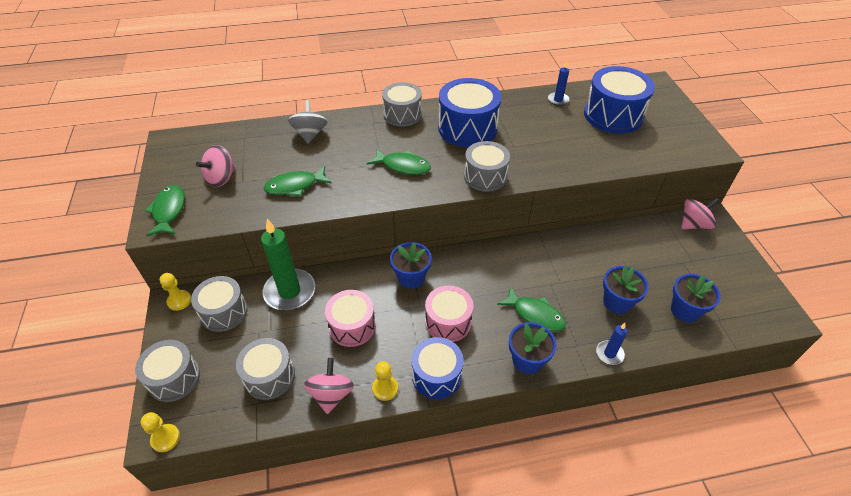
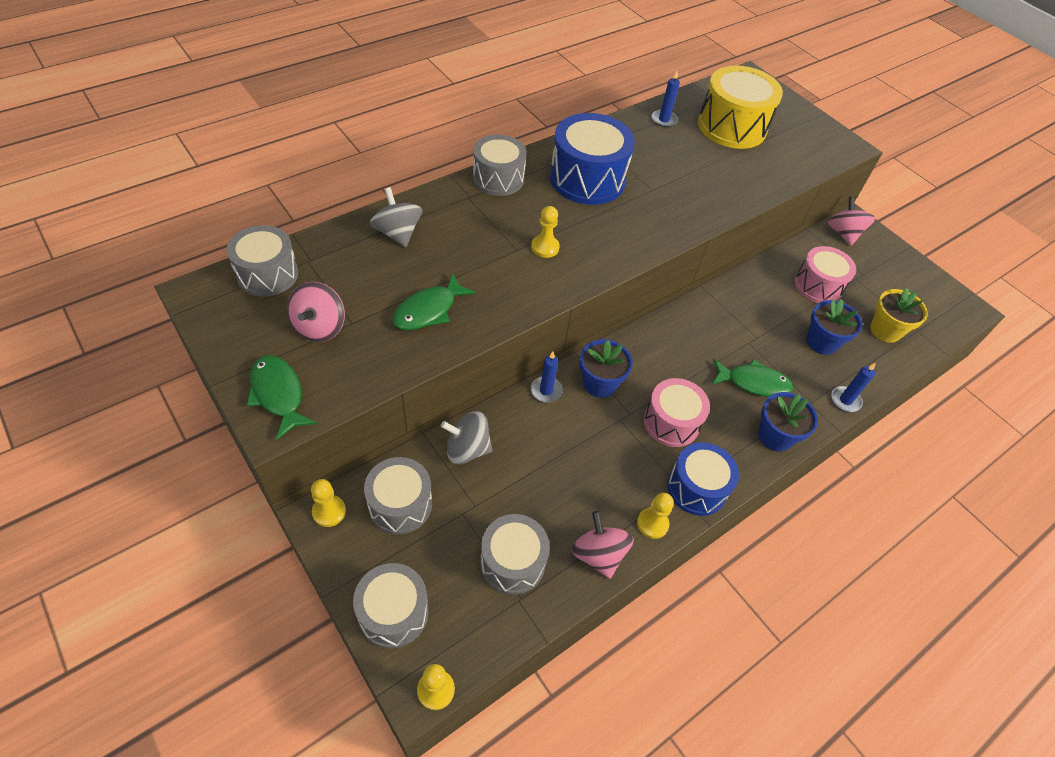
camera: 30 degrees left, 5 degrees up
(289, 291) = (467, 449): green candle -> grey spinning top
(352, 326) = (570, 465): pink drum -> pink drum (818, 285)
(369, 270) = (546, 390): none -> blue candle
(403, 166) = (545, 247): green fish -> yellow pawn
(485, 176) = (646, 236): grey drum -> grey drum (267, 274)
(613, 115) = (732, 127): blue drum -> yellow drum
(685, 310) = (885, 330): blue flower pot -> yellow flower pot
(694, 224) = (843, 233): pink spinning top -> pink spinning top turned 45 degrees counterclockwise

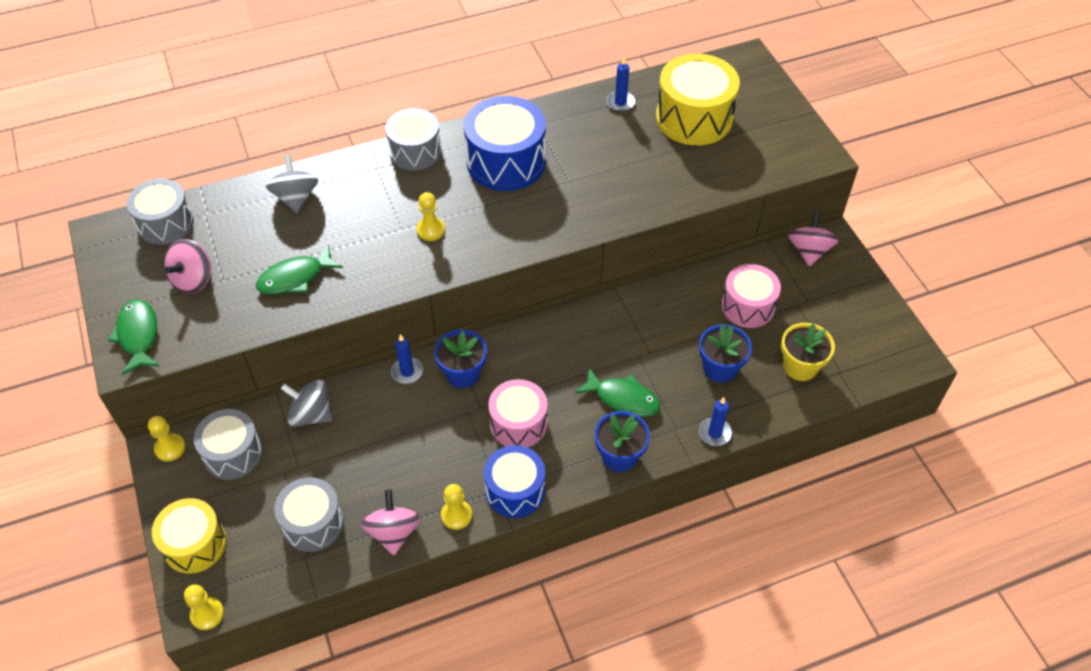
camera: 20 degrees right, 0 degrees up
(393, 612) = (195, 544): grey drum -> yellow drum

